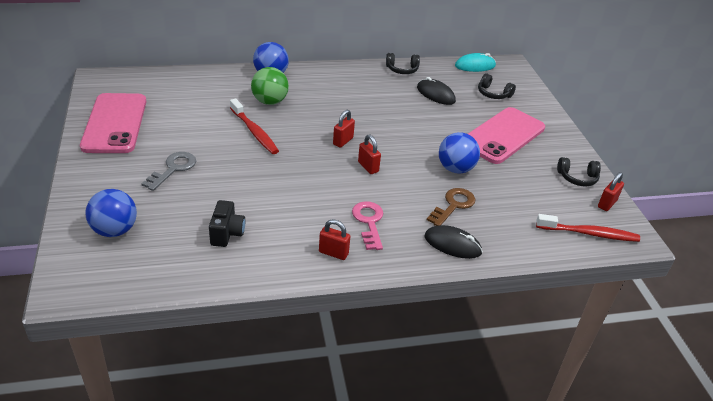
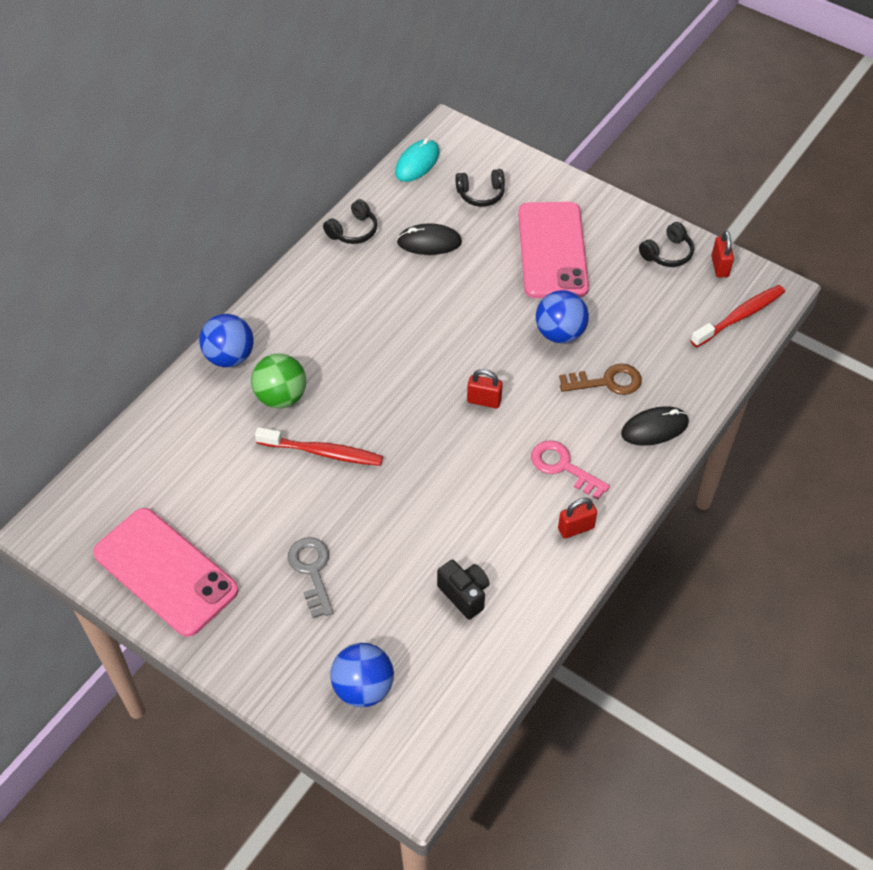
camera: 40 degrees left, 15 degrees up
(343, 141) = (421, 388): red padlock -> none
(453, 205) = (607, 382): brown key -> brown key turned 90 degrees clockwise

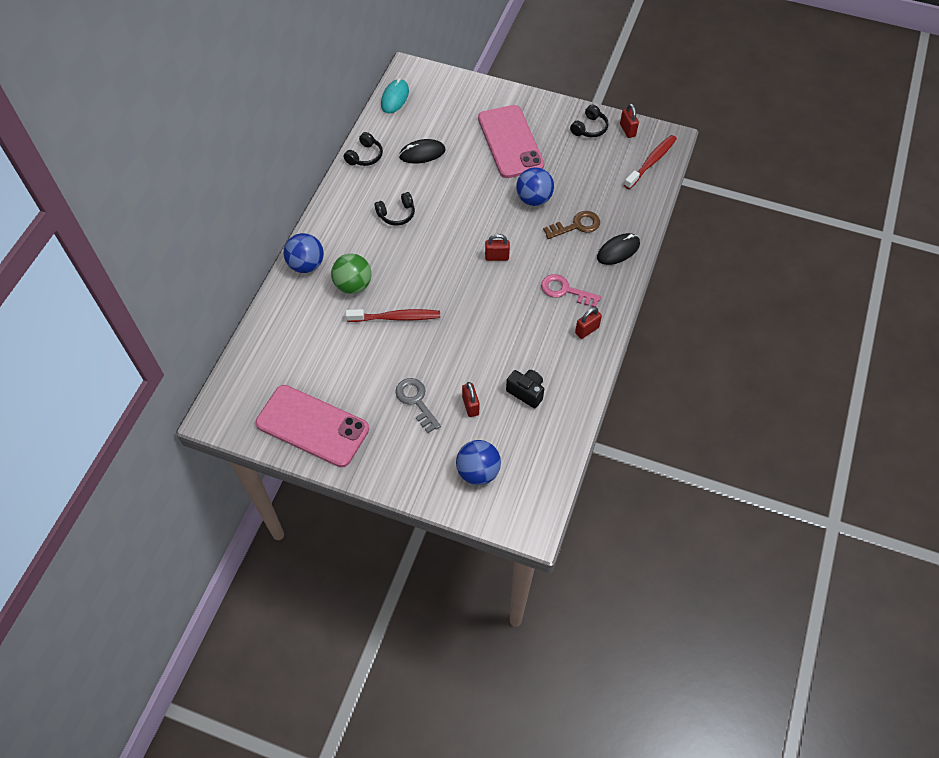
camera: 15 degrees left, 5 degrees up
(382, 595) = (470, 406): none -> red padlock
(481, 194) = (447, 111): black headphones -> black headphones (396, 214)

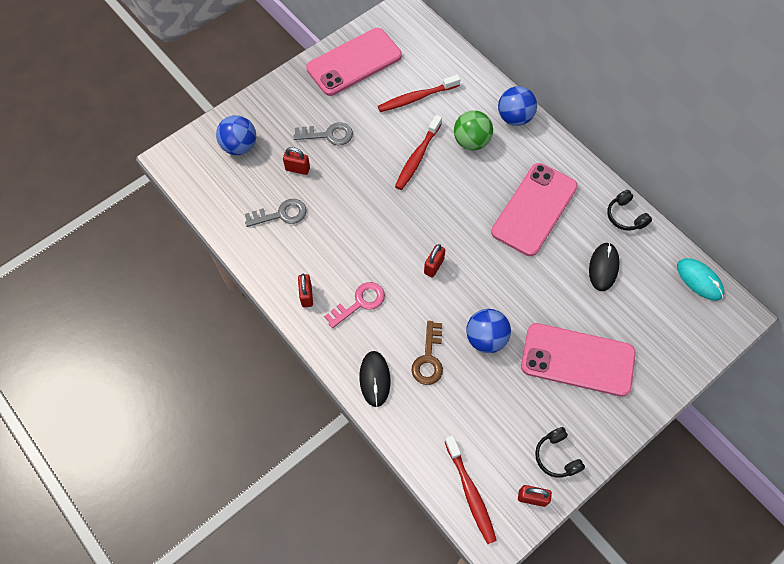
camera: 120 degrees right, 5 degrees up
(327, 350) = (416, 98): none -> red toothbrush
(396, 214) = (534, 209): black headphones -> pink phone
(526, 392) = (281, 214): black camera -> grey key

